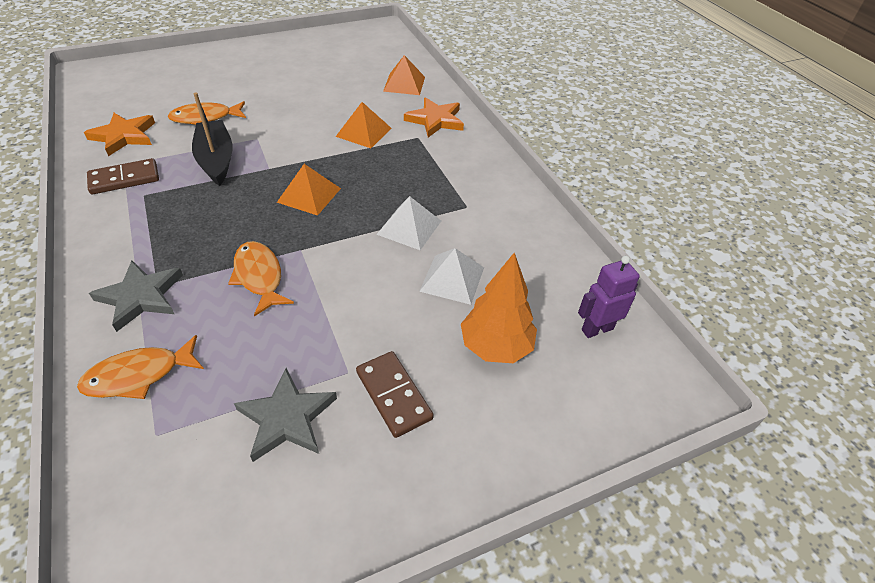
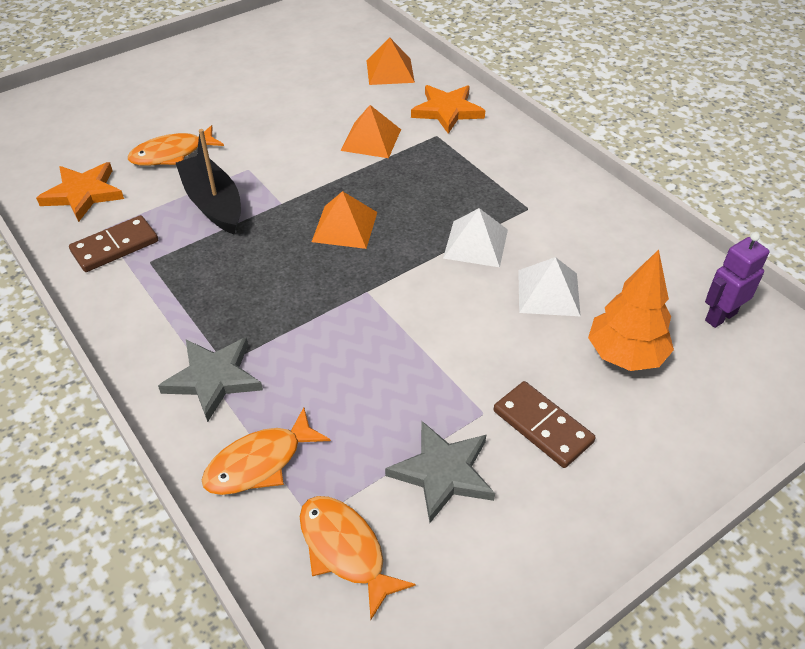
camera: 10 degrees left, 0 degrees up
(259, 277) = (336, 330): orange fish -> orange fish (345, 550)

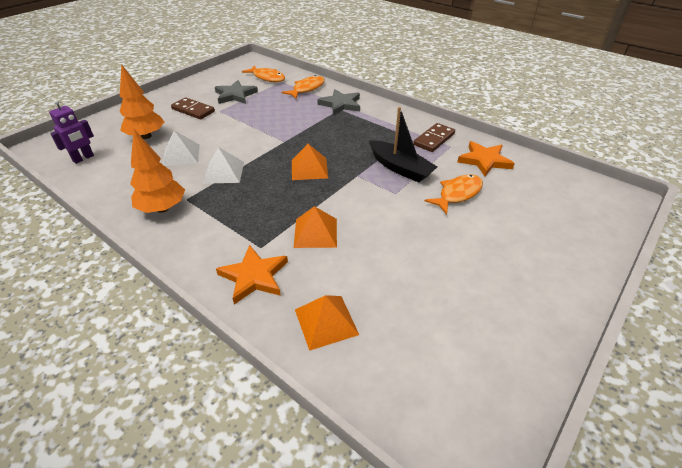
camera: 165 degrees right, 5 degrees down
(558, 200) = (162, 208): none -> orange tree

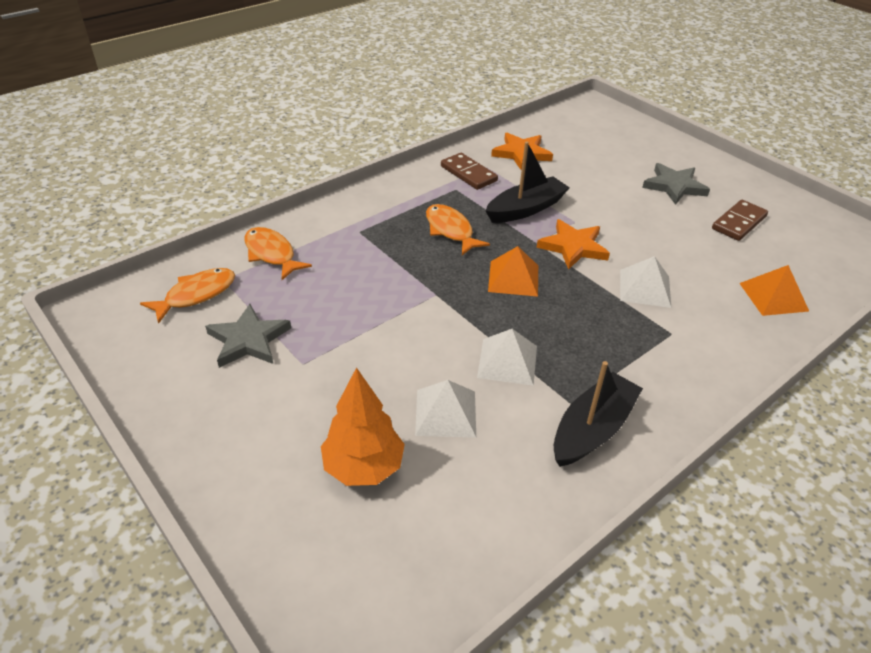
camera: 80 degrees left, 0 degrees up
(83, 158) = (421, 565): purple robot -> none
(162, 208) = (592, 429): orange tree -> black boat
(193, 110) = (284, 399): brown domino -> brown domino (738, 222)
(254, 276) = (720, 341): orange star -> orange star (573, 247)
(315, 232) = (645, 288): orange pyramid -> white pyramid
(341, 104) = (345, 228): grey star -> grey star (674, 186)
(457, 194) = (580, 183): orange fish -> orange fish (450, 230)

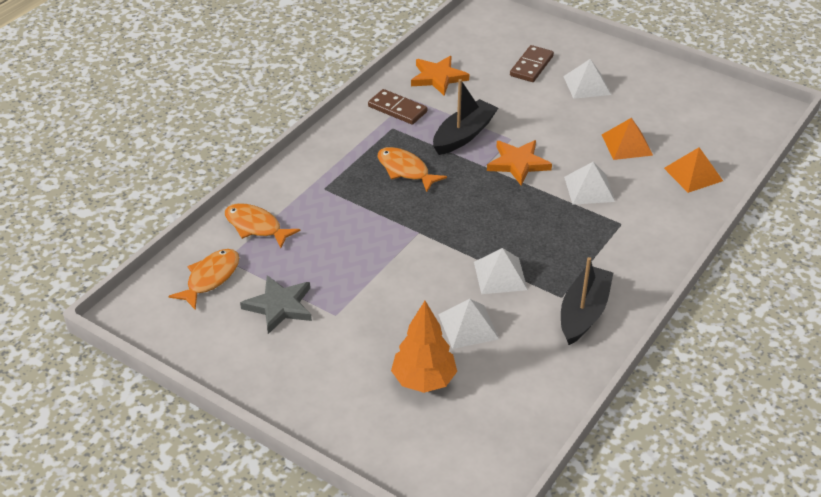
camera: 15 degrees left, 0 degrees up
(513, 278) = (478, 203): orange pyramid -> orange pyramid (627, 145)
(674, 186) = (586, 85): grey star -> white pyramid
(738, 222) = (650, 111): brown domino -> brown domino (531, 66)

